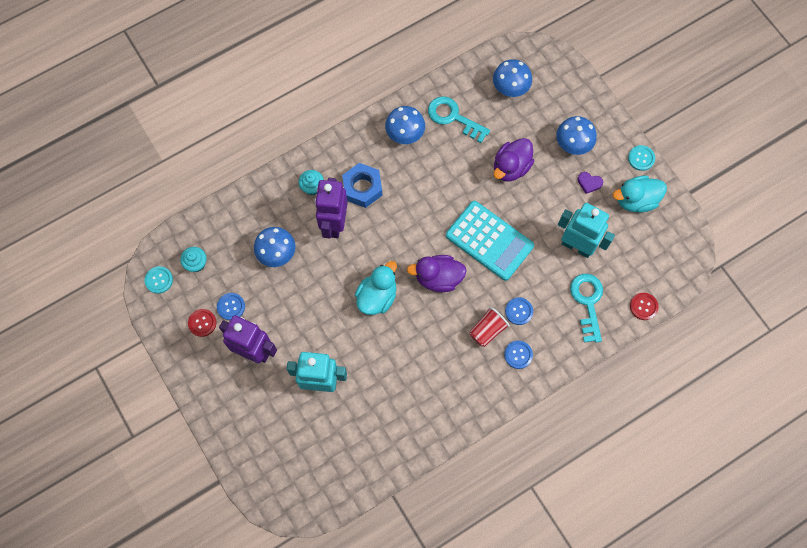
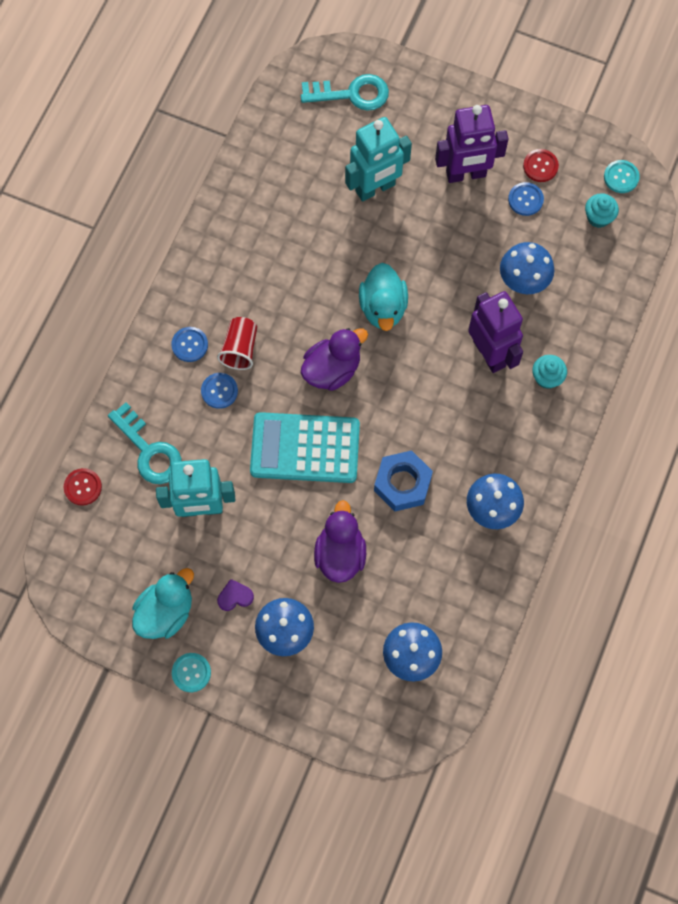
camera: 145 degrees right, 0 degrees up
(362, 188) = (491, 414): blue nut -> blue nut (402, 483)
(453, 117) = (452, 571): turquoise key -> turquoise key (352, 94)

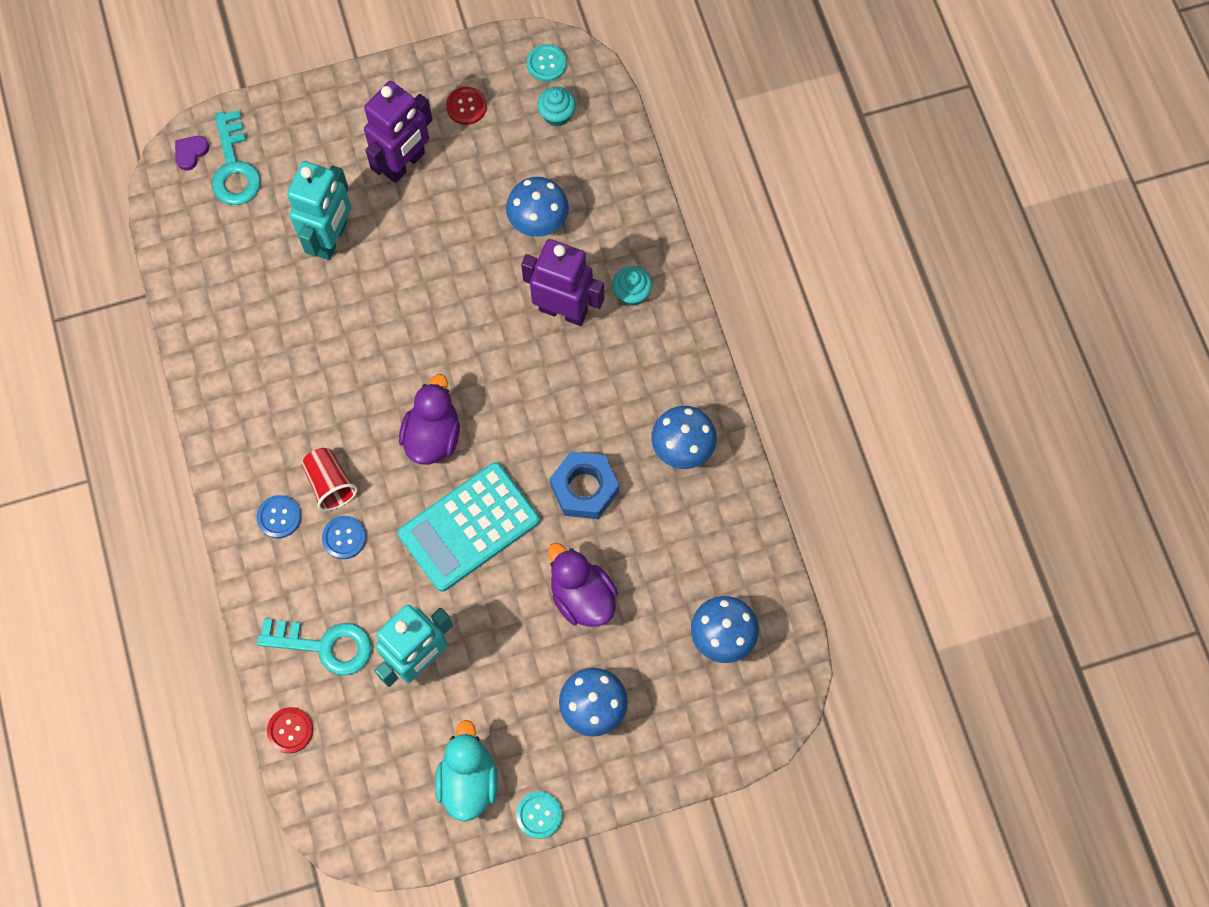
camera: 40 degrees left, 0 degrees up
(235, 596) = (520, 713): purple heart -> purple heart (191, 153)
(352, 94) = (234, 167): turquoise key -> turquoise key turned 120 degrees clockwise
(383, 307) = (431, 343): turquoise duck -> none
(525, 199) = (478, 147): blue button -> none

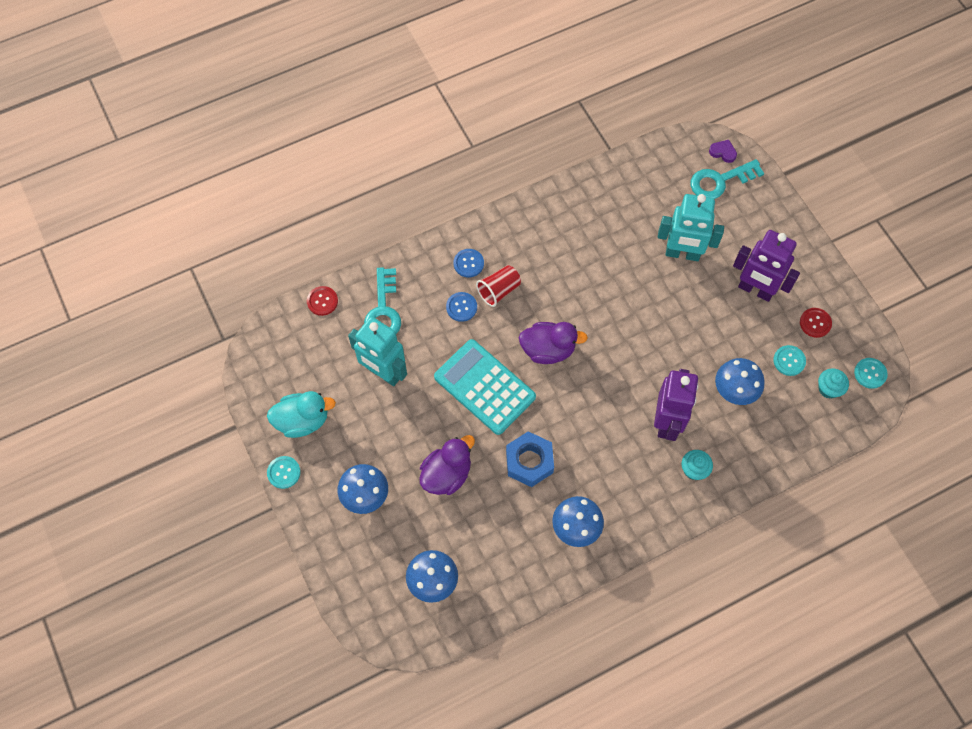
camera: 80 degrees right, 5 degrees down
(511, 149) = (789, 361): none -> turquoise button

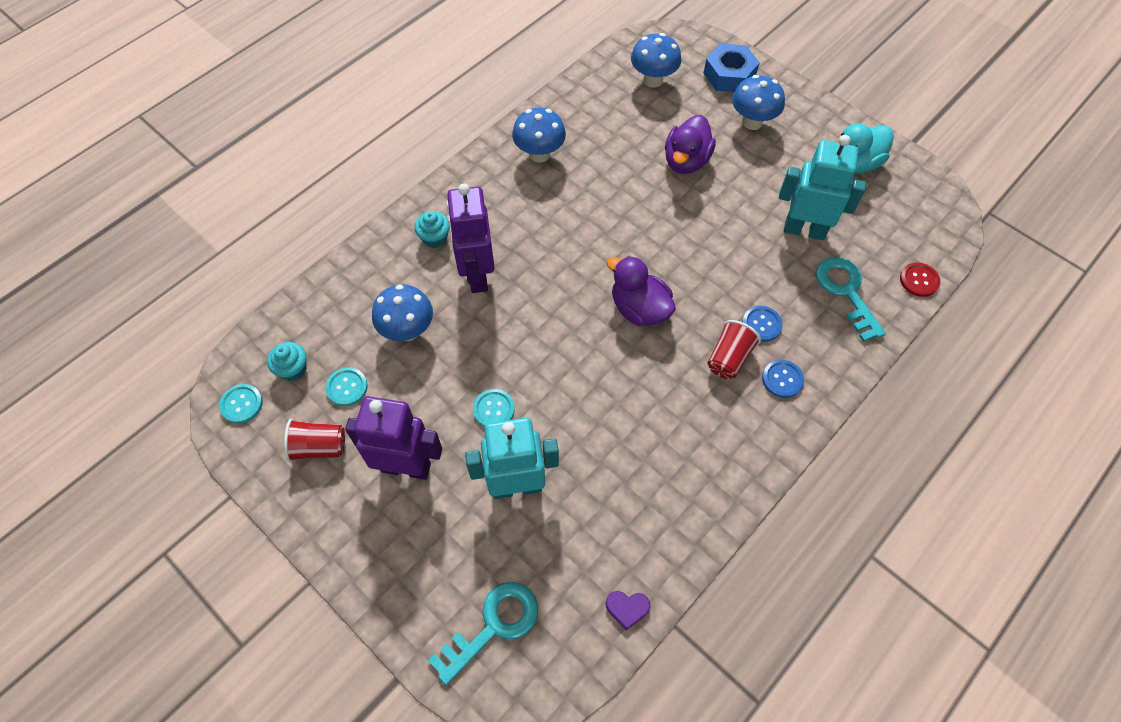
camera: 160 degrees right, 5 degrees down
(284, 472) = (840, 118): turquoise button -> turquoise button (494, 409)
(484, 387) = (690, 249): turquoise calculator -> none
(529, 462) = (609, 195): blue nut -> blue nut (729, 75)
(548, 350) = (639, 309): purple duck -> purple duck turned 60 degrees clockwise
(723, 152) = (501, 683): purple heart -> purple heart (627, 608)
(815, 323) = (319, 447): red button -> red cup

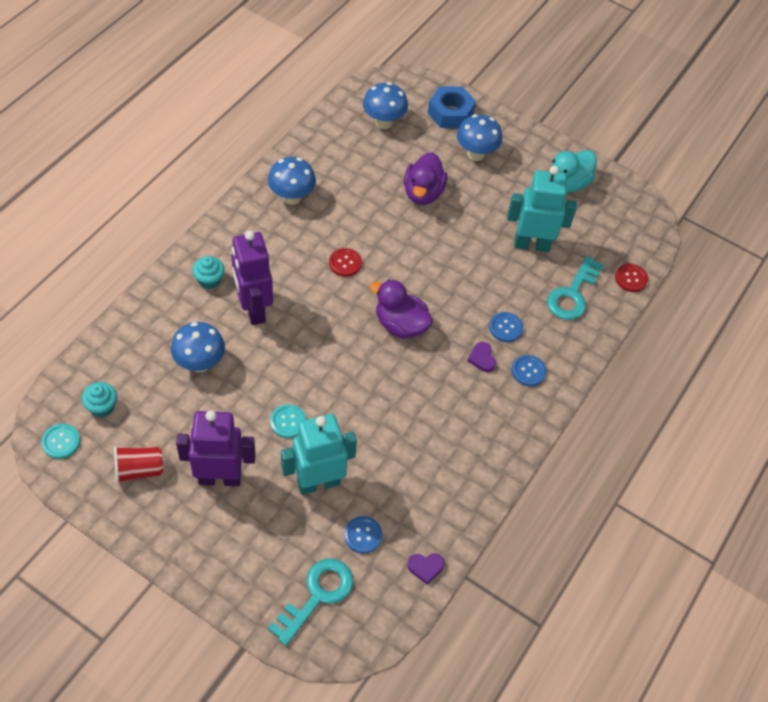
camera: 15 degrees left, 5 degrees down
(347, 387) = (154, 417): turquoise button -> none
(558, 557) = (363, 535): none -> blue button
(587, 232) = (345, 263): none -> red button
(729, 358) = (482, 358): red cup -> purple heart
(846, 292) = (572, 294): turquoise key -> turquoise key turned 120 degrees counterclockwise

